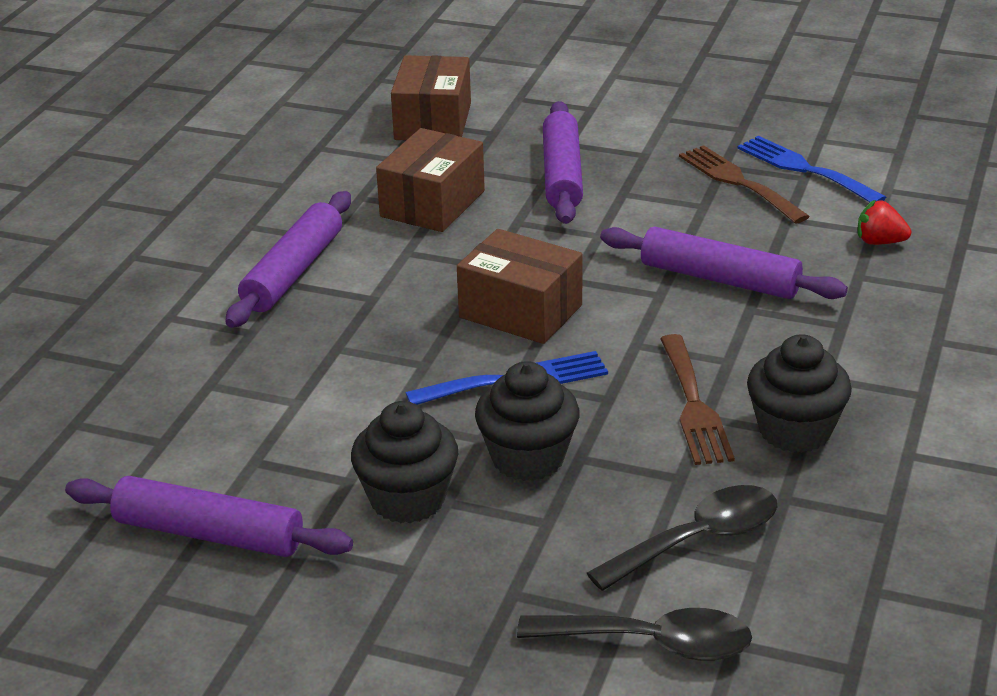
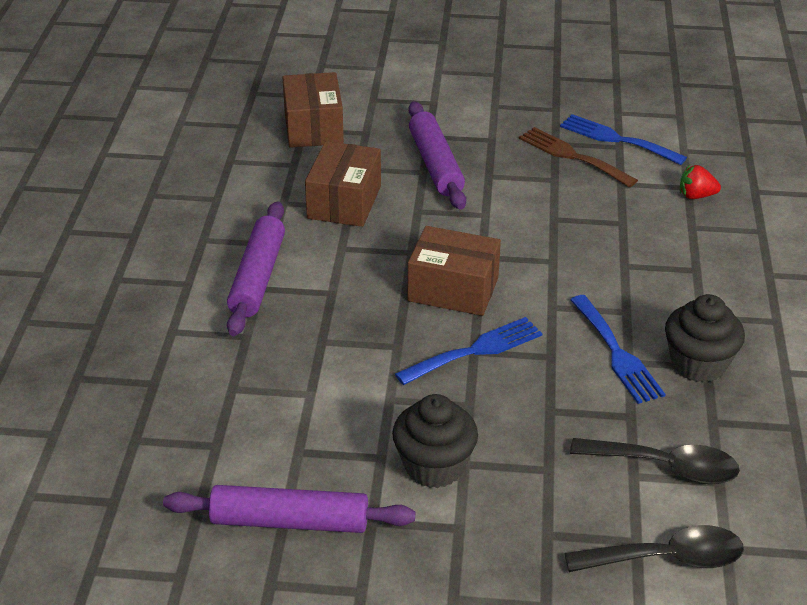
camera: 15 degrees left, 5 degrees up
(528, 458) = (511, 416): black cupcake -> none
(694, 406) = (617, 353): brown fork -> blue fork
(697, 540) = (665, 467): black spoon -> black spoon turned 60 degrees clockwise
(719, 279) = (592, 242): purple rolling pin -> none

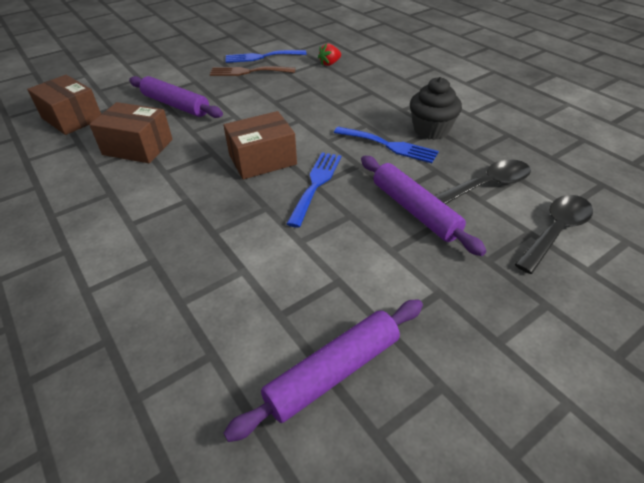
camera: 40 degrees left, 5 degrees up
(257, 277) = (121, 218): purple rolling pin -> purple rolling pin (415, 210)
(344, 202) = (138, 147): brown box -> brown box turned 45 degrees counterclockwise
(434, 466) = (377, 264): black cupcake -> none

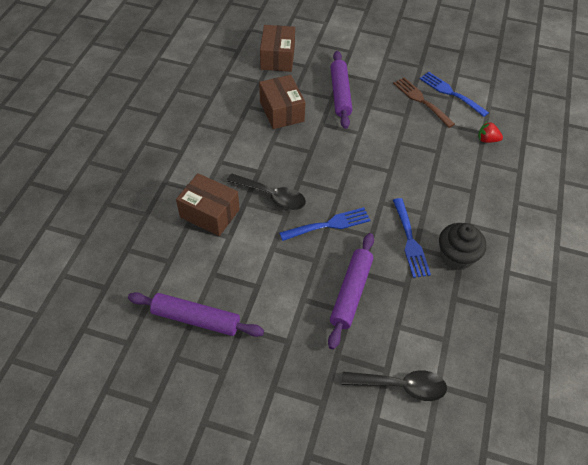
camera: 50 degrees right, 10 degrees up
(262, 160) = (327, 181): brown box -> brown box (209, 213)
(487, 185) = (417, 323): black spoon -> black spoon (271, 196)

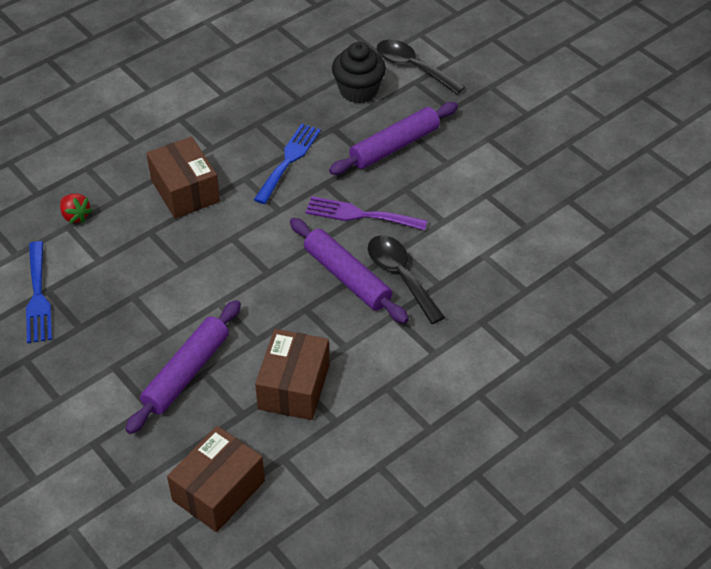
camera: 145 degrees left, 5 degrees down
(196, 319) = (569, 194): purple rolling pin -> purple rolling pin (347, 277)
(209, 213) = (491, 291): brown box -> brown box (185, 191)
(329, 224) = (360, 215): blue fork -> purple fork
(421, 100) = (89, 306): brown fork -> none
(456, 257) = (258, 127): black cupcake -> black cupcake (358, 91)

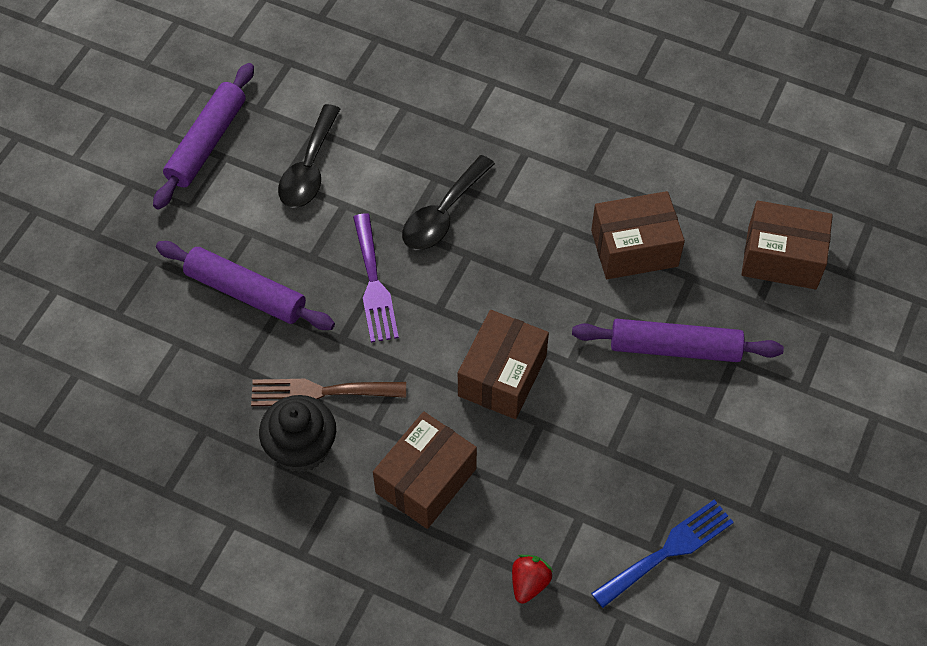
camera: 115 degrees left, 10 degrees up
(235, 259) = (502, 376): none -> brown box
(289, 160) = (320, 392): blue fork -> brown fork
(347, 277) = (470, 260): purple rolling pin -> purple rolling pin (207, 143)
(358, 91) = (160, 369): black cupcake -> black cupcake (301, 448)
(413, 67) = (90, 327): black spoon -> black spoon (309, 168)

